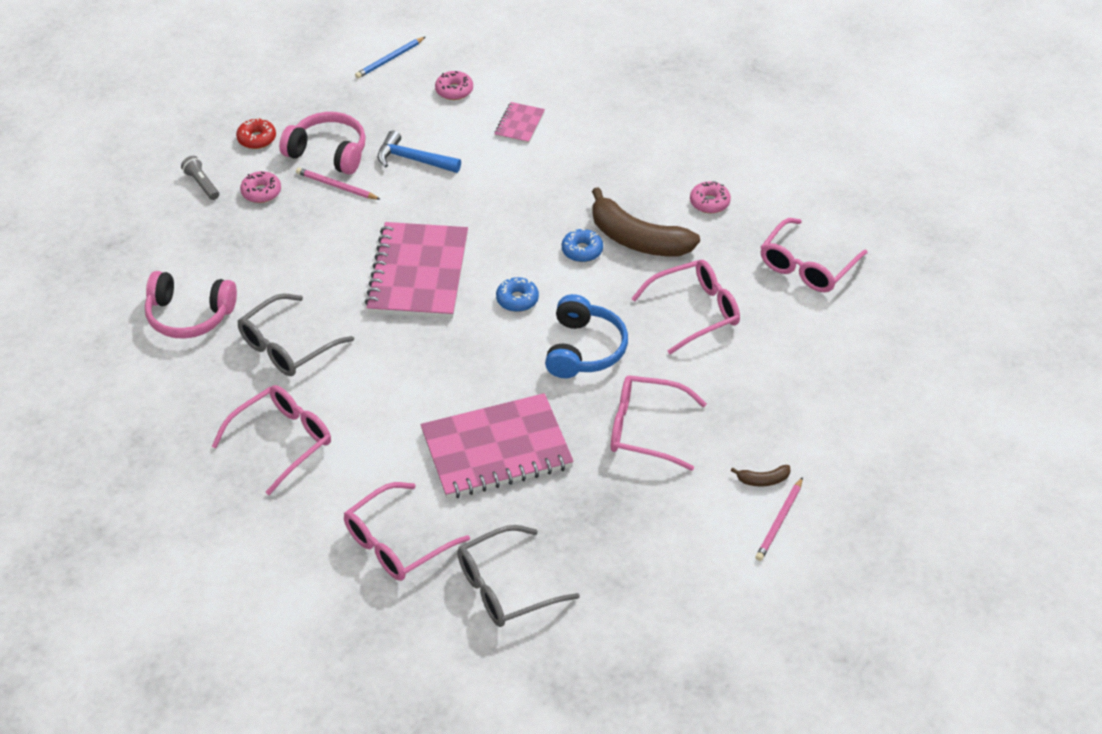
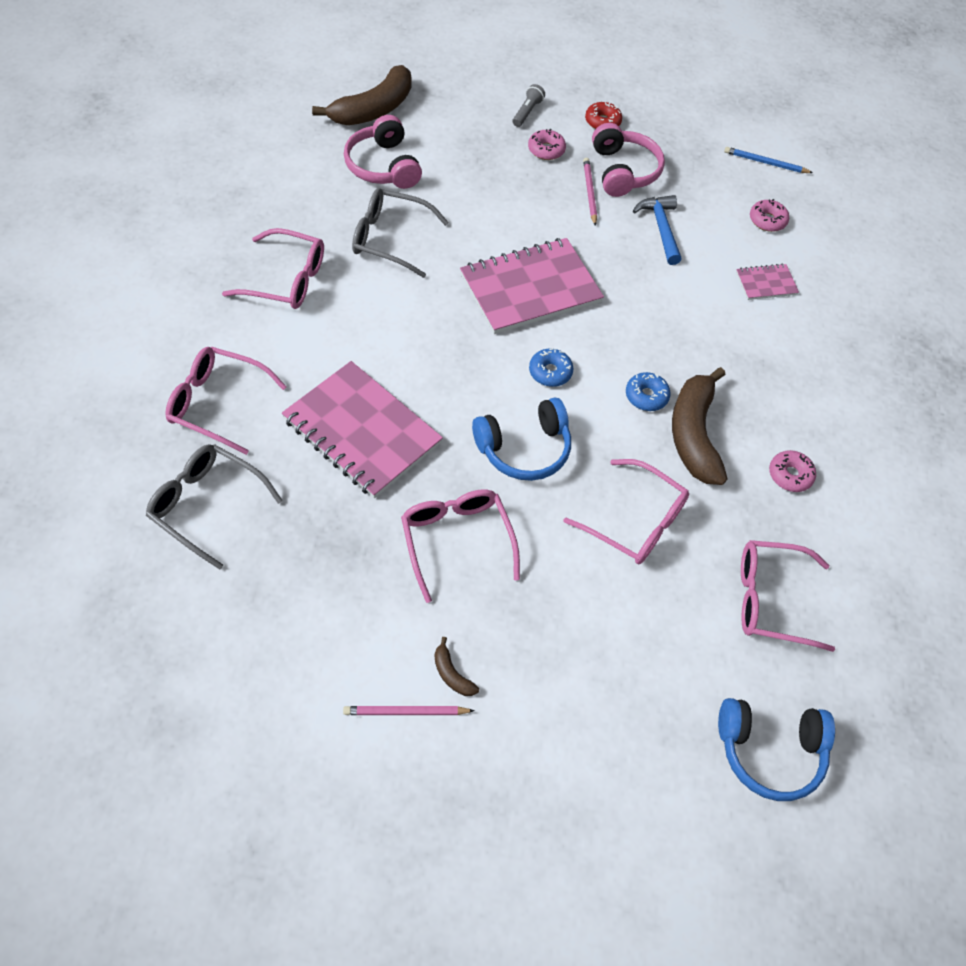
camera: 55 degrees right, 10 degrees up
(105, 293) = (373, 109): none -> brown banana
(922, 325) = (769, 751): none -> blue headphones

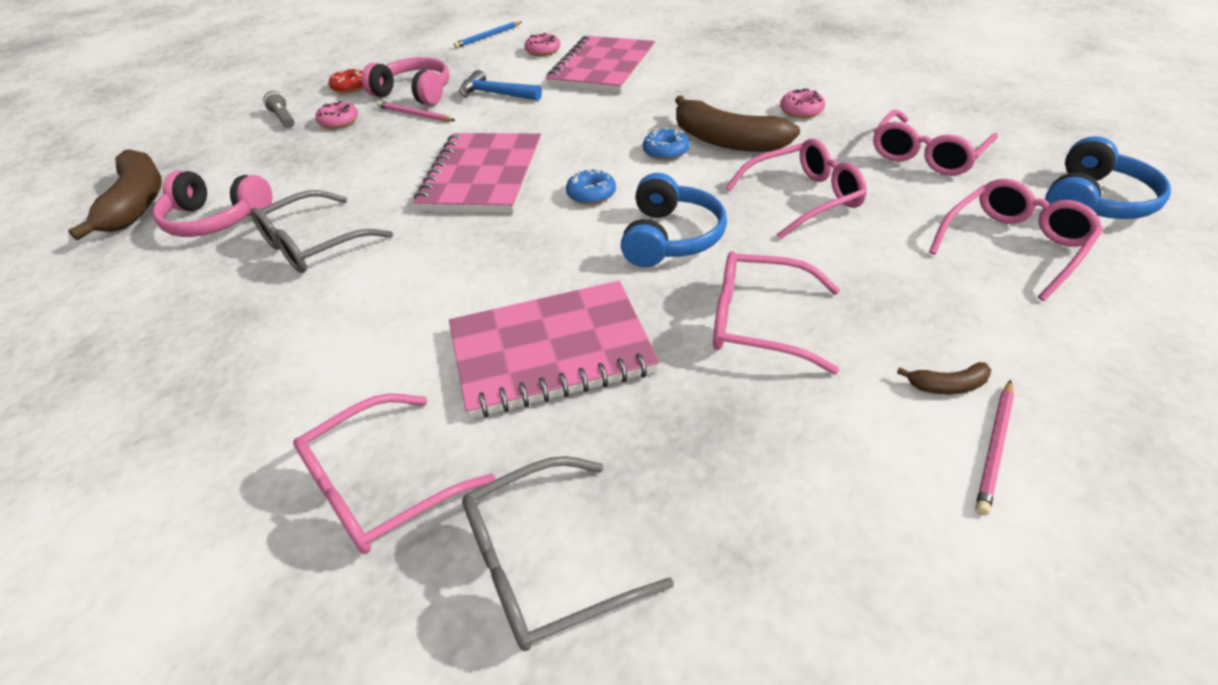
camera: 50 degrees left, 15 degrees down
(286, 280) = (266, 346): pink glasses -> pink glasses (1015, 245)
(766, 283) = (602, 68): pink notebook -> pink notebook, size x2.18

